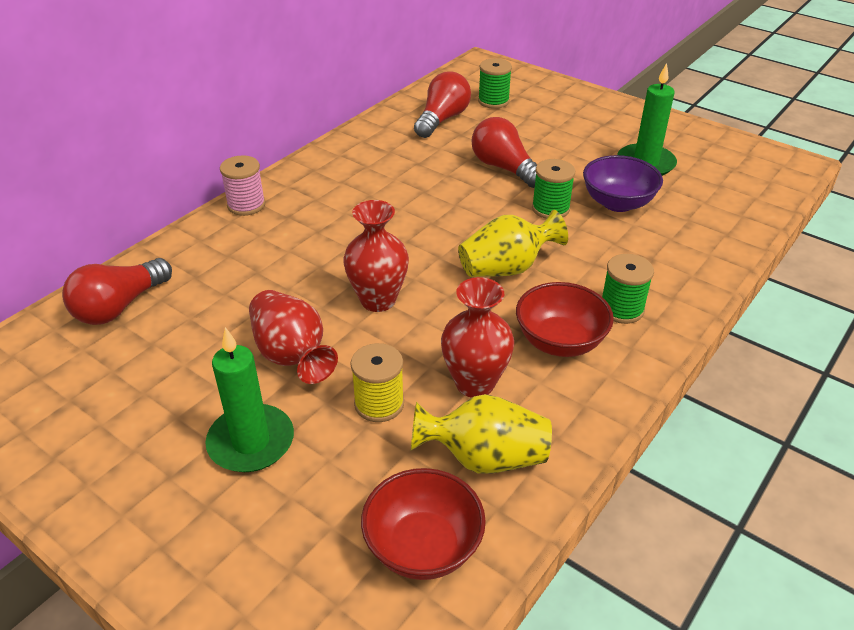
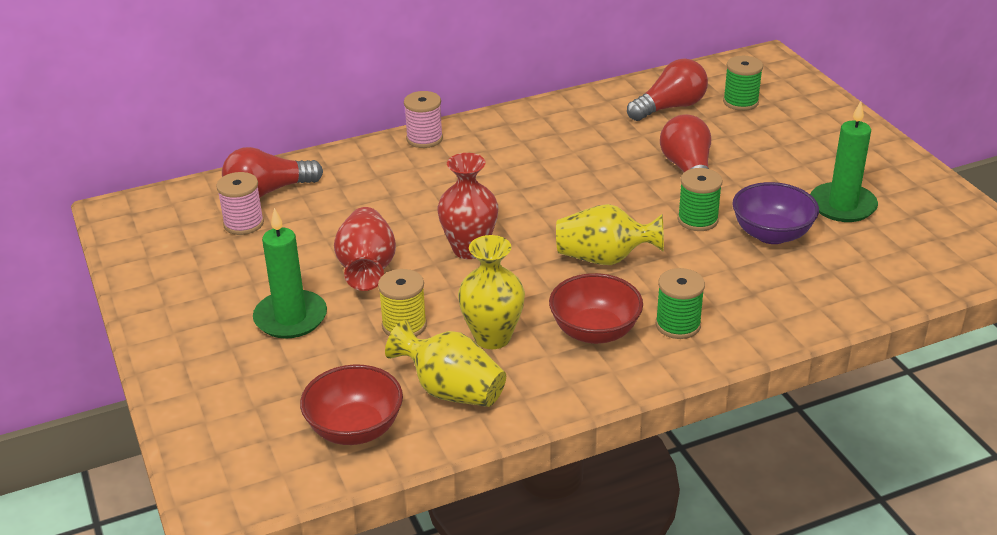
camera: 30 degrees right, 5 degrees down
(116, 351) = (243, 223): none -> pink spool
(475, 383) = (492, 337): red vase -> yellow vase

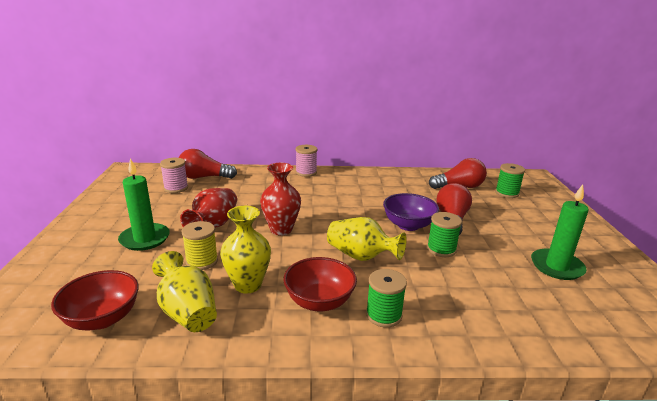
camera: 20 degrees right, 10 degrees down
(771, 234) = (492, 271): purple bowl -> purple bowl (408, 225)

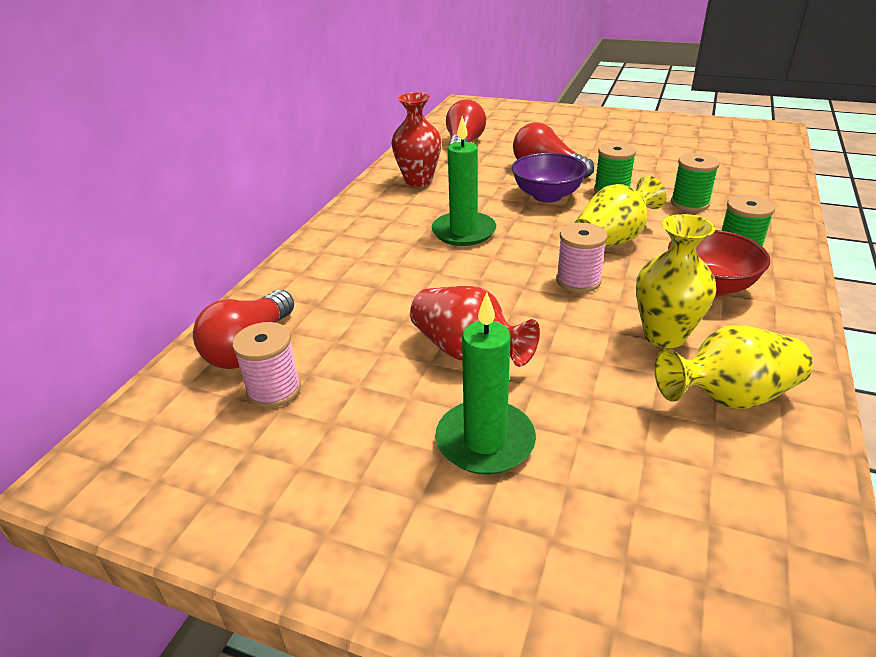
camera: 65 degrees left, 10 degrees up
(102, 318) = (743, 495): red bowl -> none
(202, 261) = (589, 374): yellow spool -> none
(281, 229) = (516, 287): red vase -> red vase (418, 181)
(306, 172) = (327, 236): pink spool -> pink spool (578, 281)
(507, 193) = (497, 126): green spool -> green spool (689, 203)
(556, 266) = (660, 147): green candle -> green candle (463, 232)

